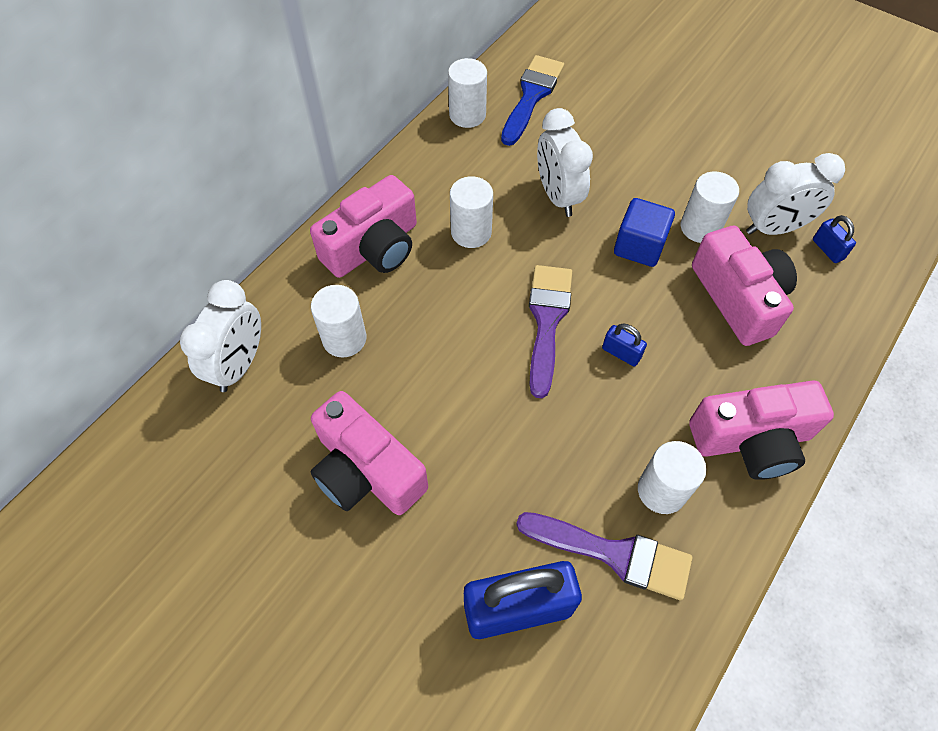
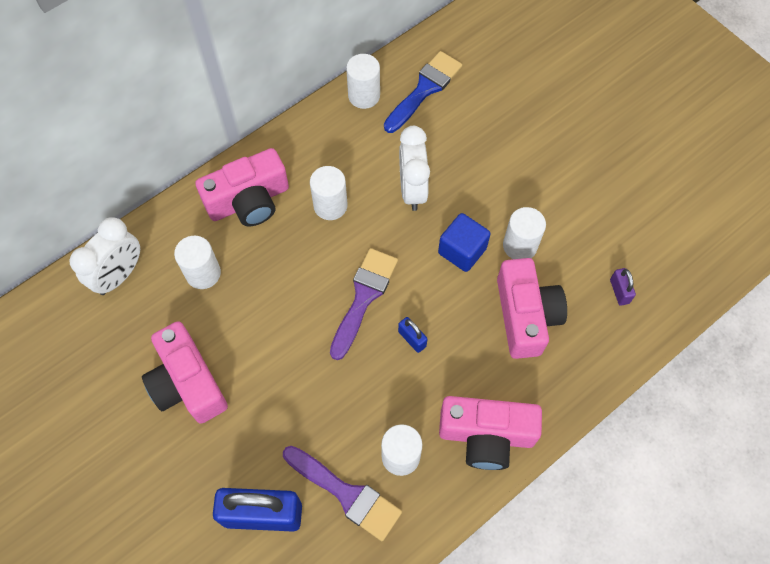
camera: 15 degrees right, 5 degrees up
(774, 228) = (582, 261): white clock -> none
(827, 249) = (619, 291): blue padlock -> purple padlock

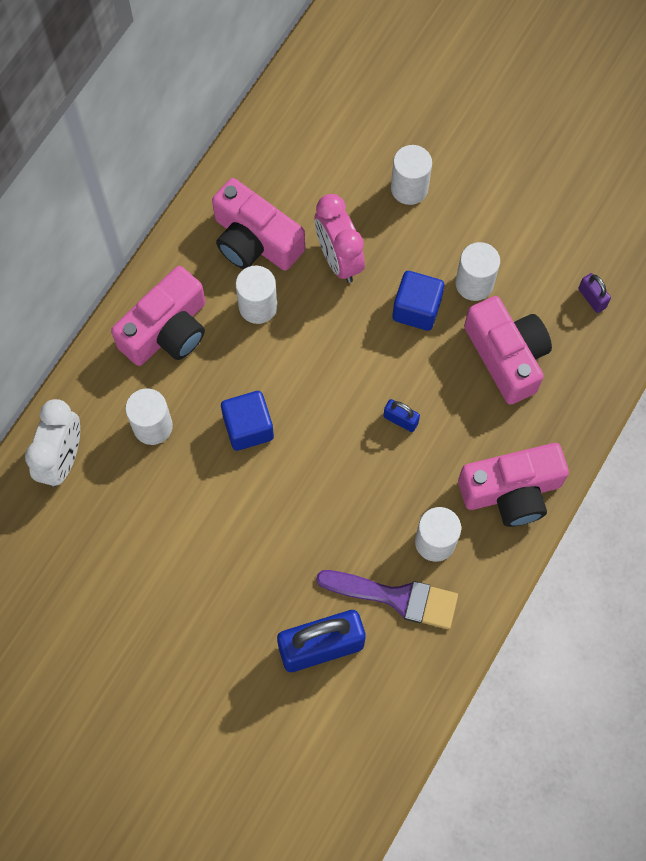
camera: 20 degrees left, 5 degrees up
(187, 383) = (187, 546): pink camera -> pink camera (255, 240)
(280, 301) = (248, 427): none -> blue cube
(364, 96) = (243, 169): white cylinder -> white cylinder (409, 188)
(364, 297) = (333, 393): purple brush -> none
(412, 189) = (338, 259): white clock -> pink clock
(424, 89) = (307, 140): blue brush -> none

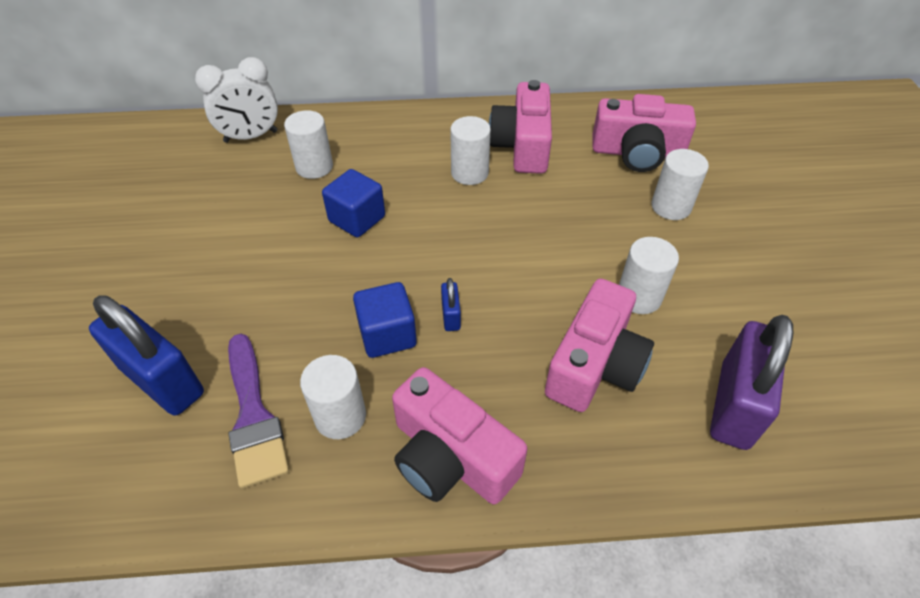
camera: 55 degrees right, 20 degrees down
(167, 330) = (402, 137): pink camera -> pink camera (637, 153)
(338, 259) = (559, 197): pink clock -> none
(416, 309) = (569, 269): blue cube -> blue cube (387, 334)
(592, 298) = (734, 405): purple padlock -> purple padlock, size x2.26

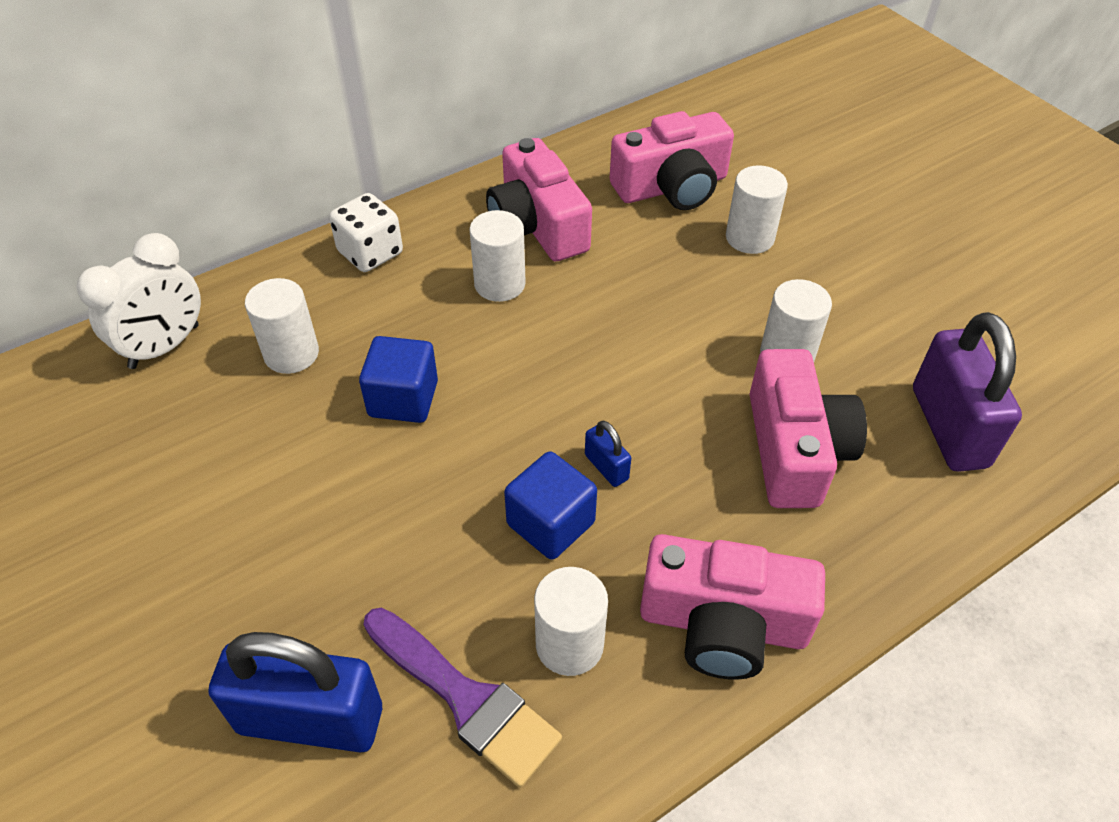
camera: 30 degrees left, 0 degrees up
(404, 125) = (370, 253): none -> white dice

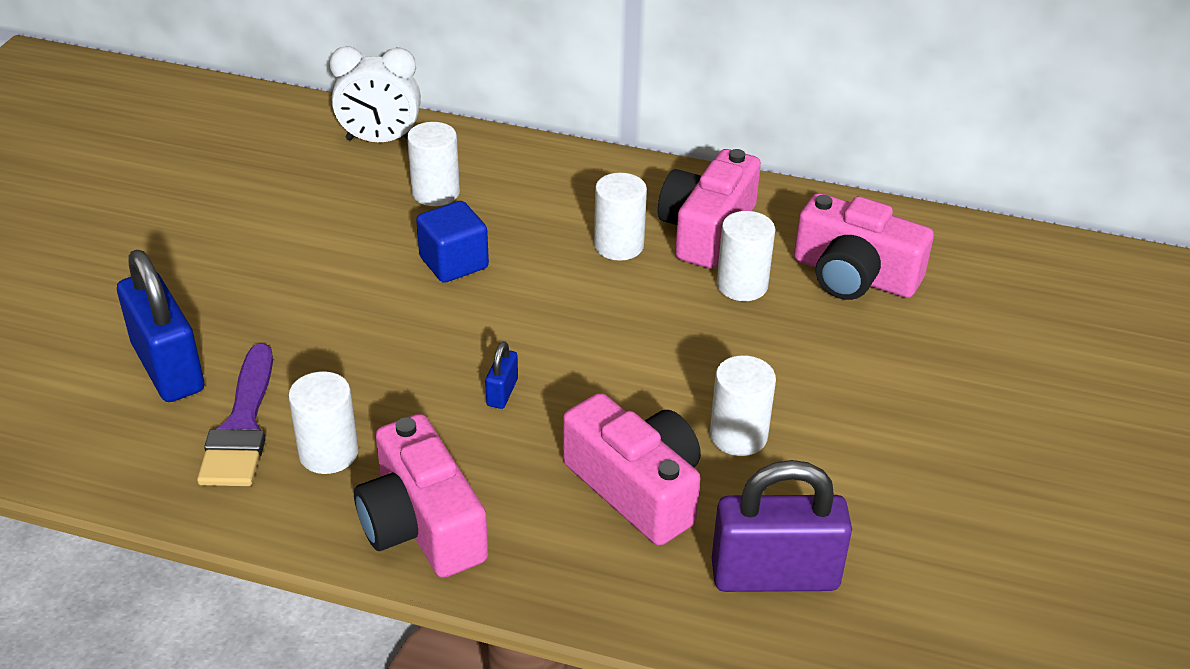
camera: 50 degrees right, 10 degrees down
(370, 253) = (571, 170): white dice -> none
(550, 523) = (421, 391): blue cube -> none
(749, 238) = (853, 350): white cylinder -> white cylinder (742, 285)
(795, 449) = (637, 488): pink camera -> pink camera turned 90 degrees counterclockwise
(949, 427) = (775, 575): purple padlock -> purple padlock turned 45 degrees clockwise

